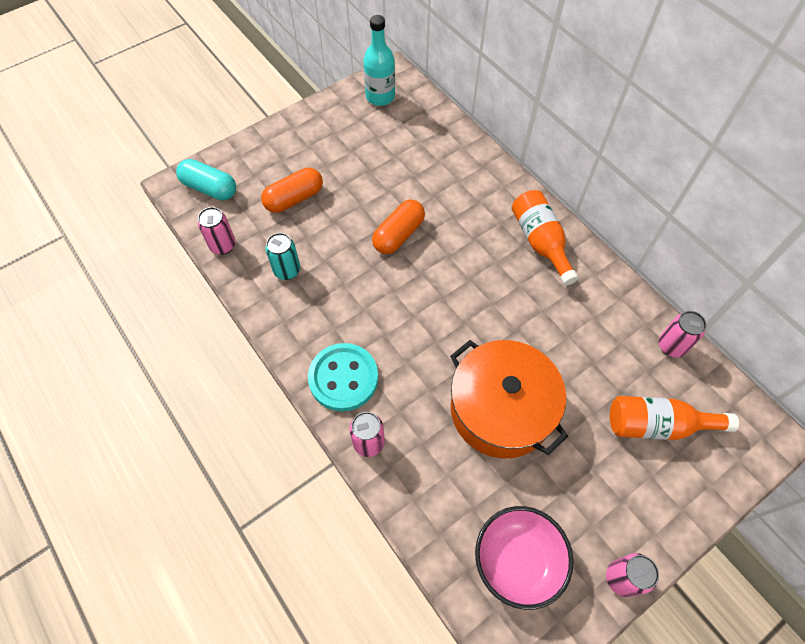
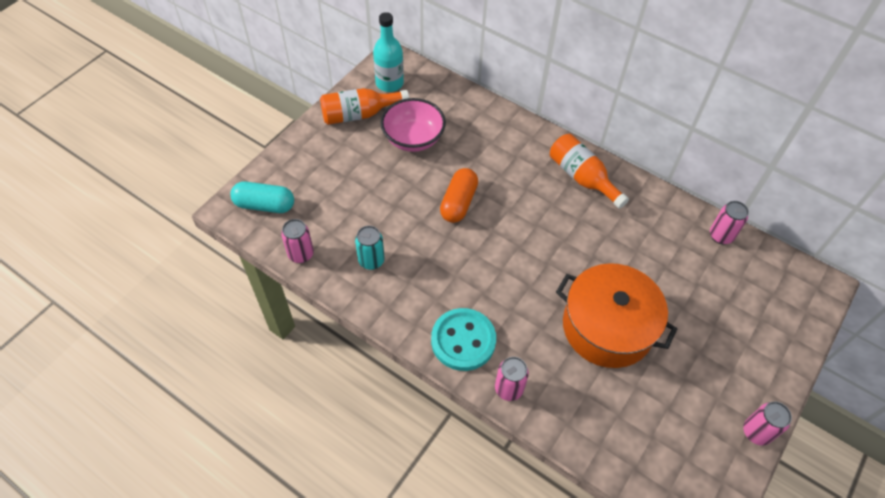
camera: 20 degrees left, 5 degrees down
(294, 199) = (350, 194): orange capsule -> none
(517, 560) = (671, 445): pink bowl -> pink bowl (413, 139)
(657, 425) = (735, 302): orange bottle -> orange bottle (359, 114)

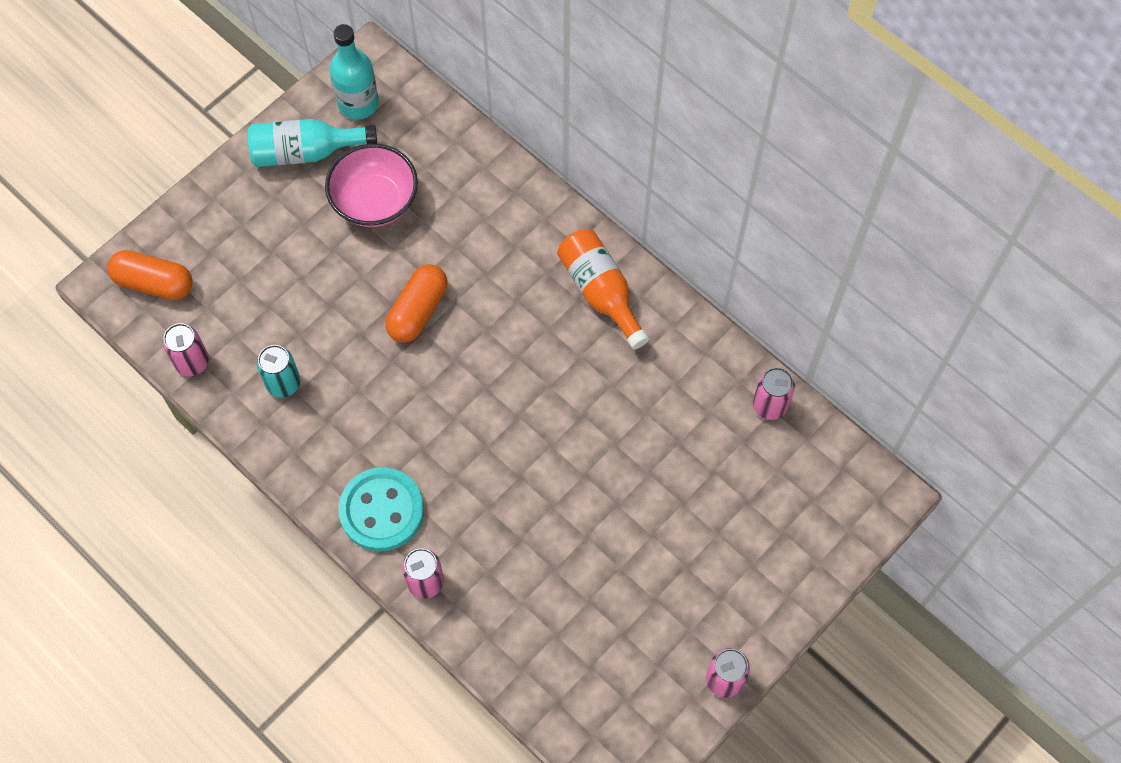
camera: 10 degrees right, 10 degrees up
(264, 205) = (154, 283): turquoise capsule -> orange capsule
(359, 114) = (305, 152): orange bottle -> turquoise bottle
(607, 327) = (574, 516): orange pot -> none

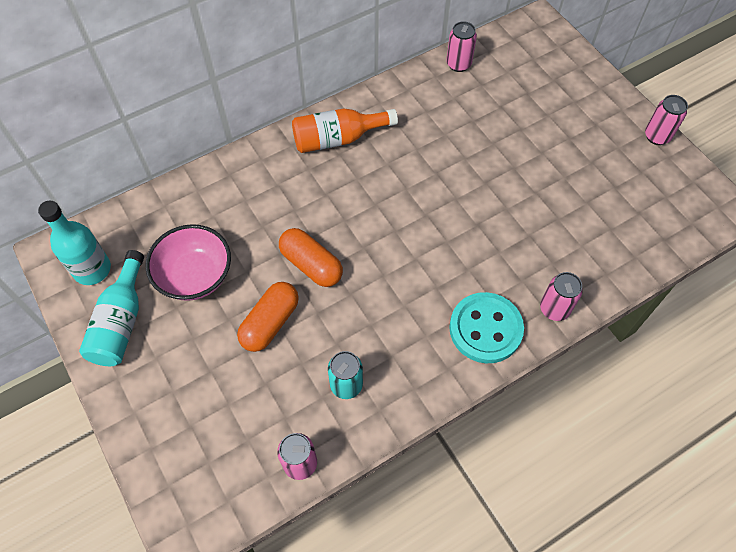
camera: 75 degrees left, 5 degrees down
(154, 283) = (202, 486): orange capsule -> orange capsule (270, 323)

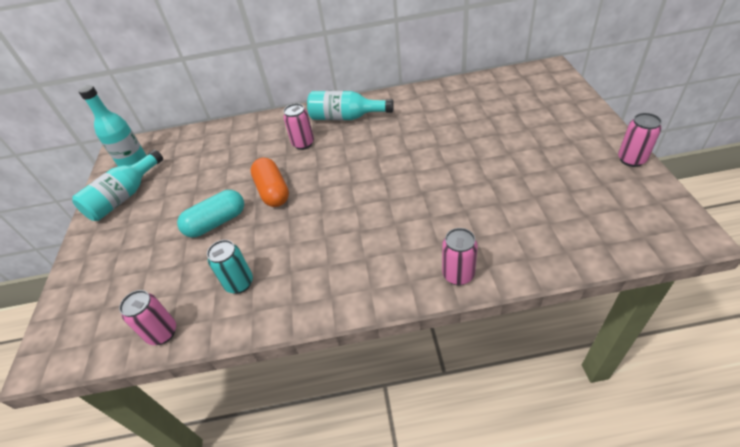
camera: 30 degrees right, 15 degrees down
(195, 276) = (190, 180): pink bowl -> none
(270, 323) = (216, 222): orange capsule -> turquoise capsule
(338, 139) = (346, 117): orange bottle -> turquoise bottle
(458, 64) = (467, 86): pink can -> pink can (303, 144)
(485, 329) = (383, 273): turquoise button -> none

